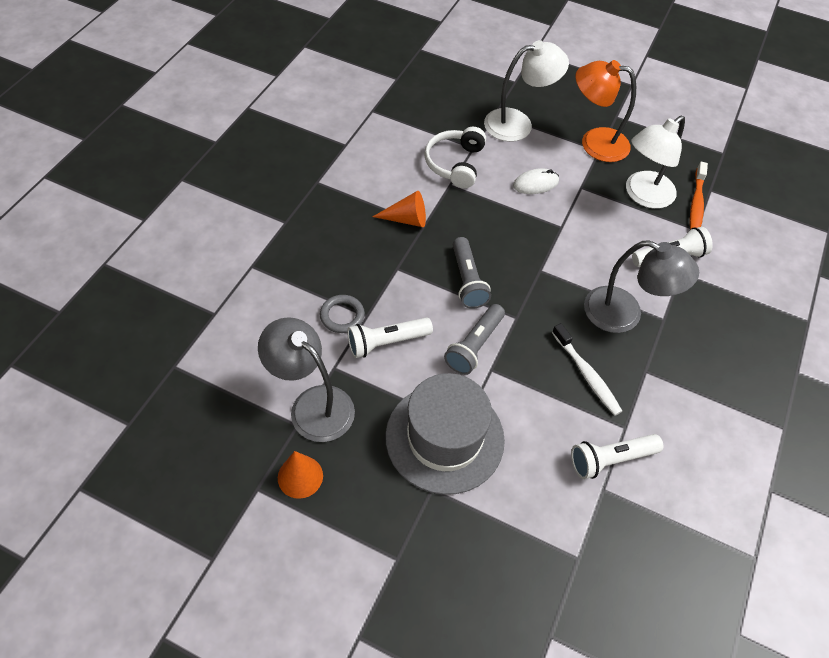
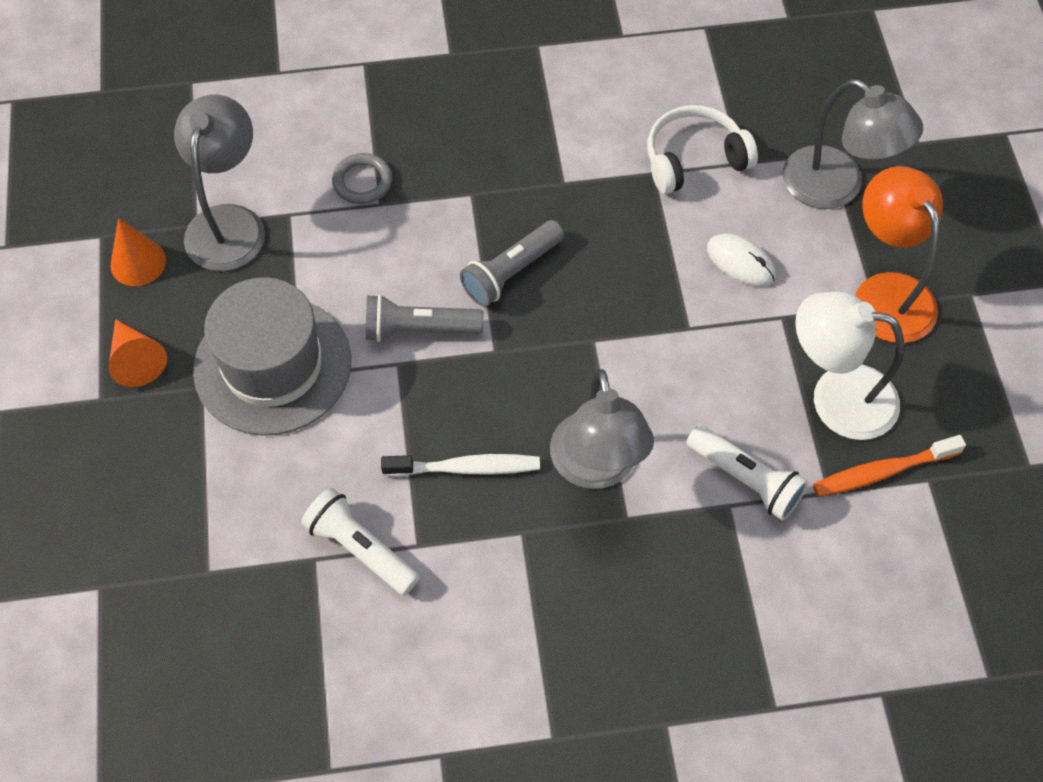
camera: 60 degrees right, 5 degrees up
(386, 342) = (358, 242): white flashlight -> none
(406, 219) = (555, 161): orange cone -> orange cone (136, 360)
(518, 123) = (836, 187): white lamp -> grey lamp
(587, 375) = (466, 468): white toothbrush -> white toothbrush turned 120 degrees counterclockwise

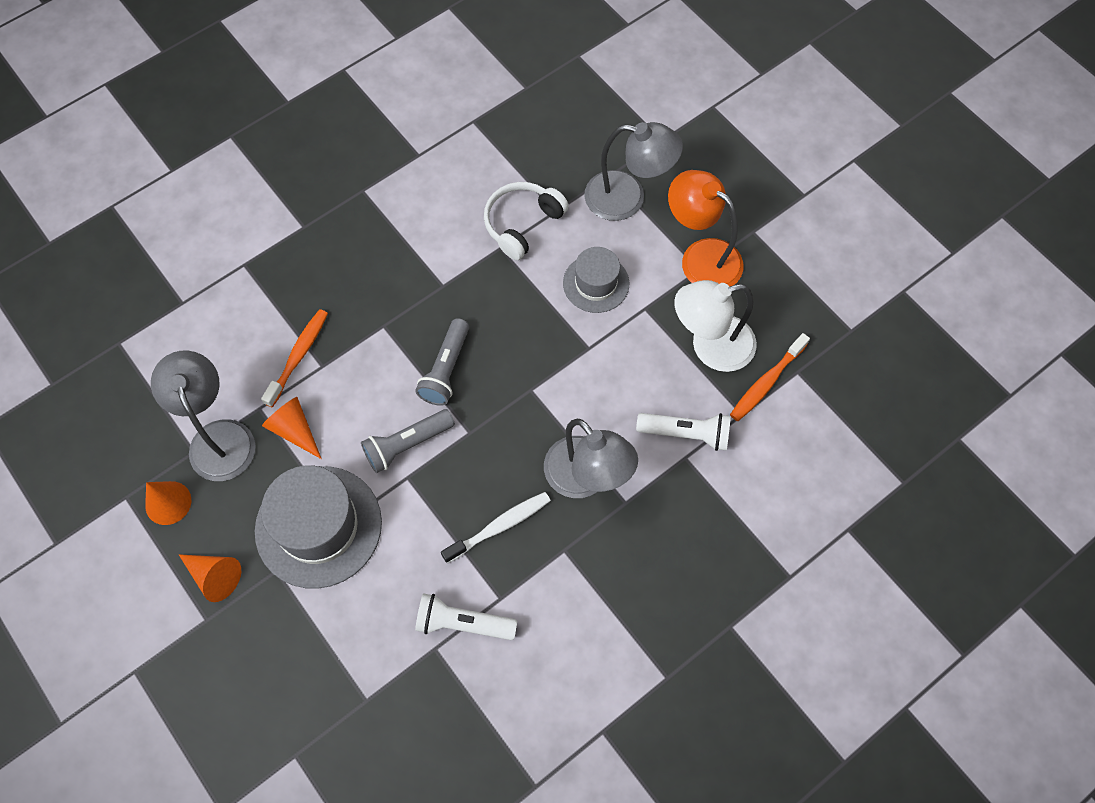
camera: 30 degrees left, 5 degrees up
(310, 254) = (294, 430): none -> orange cone
(362, 181) = (298, 356): grey ring -> orange toothbrush
(740, 262) = (596, 283): white mouse -> grey hat

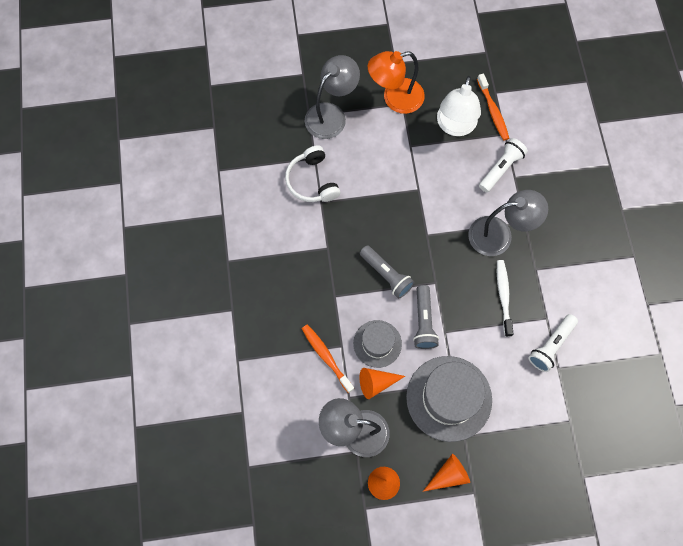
camera: 60 degrees left, 5 degrees up
(596, 283) = (378, 163): grey hat -> grey hat (377, 343)

